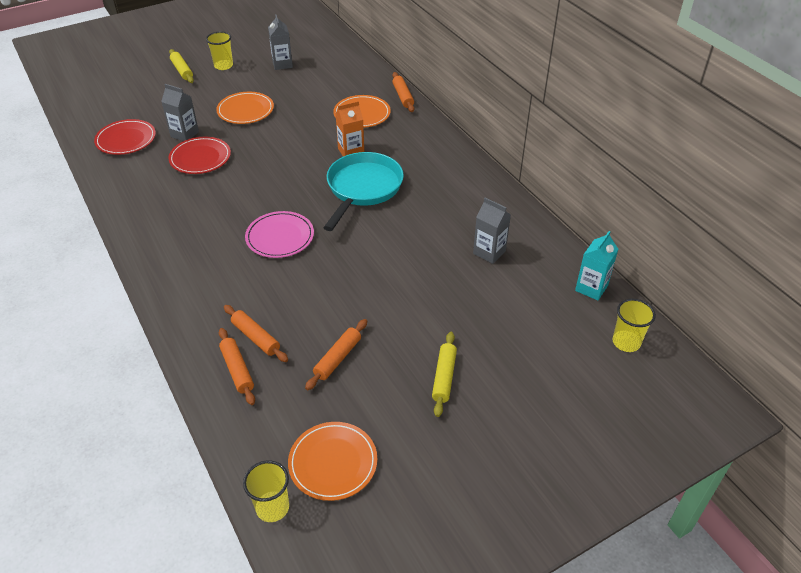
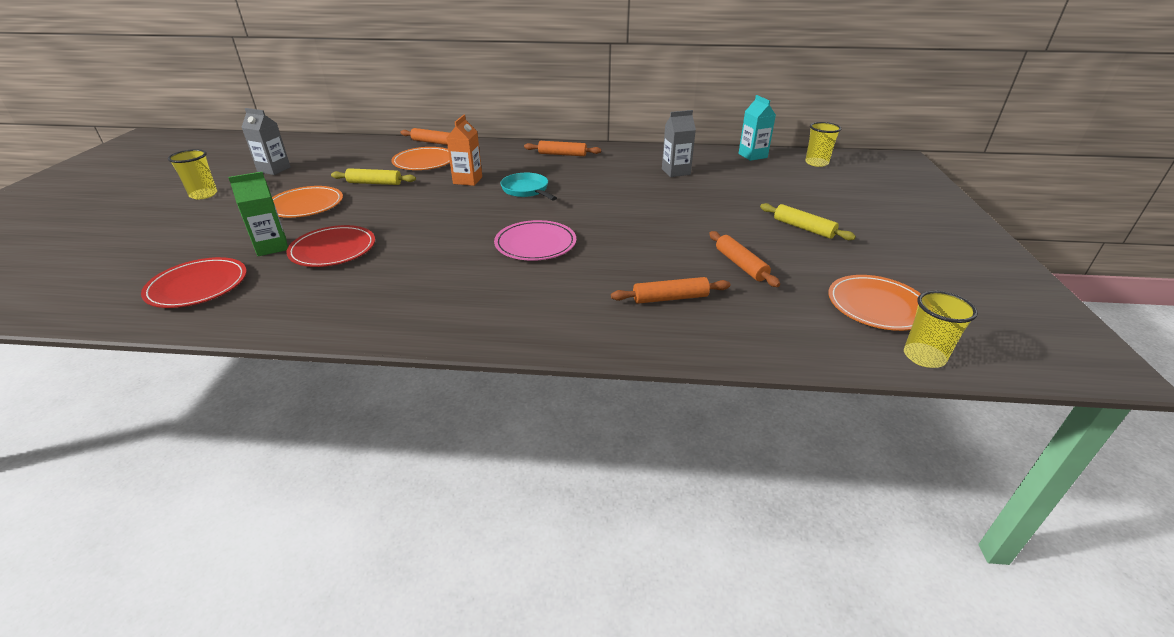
camera: 55 degrees left, 10 degrees down
(182, 70) = (152, 217): yellow rolling pin -> yellow rolling pin (374, 183)
(184, 134) = (272, 247): grey carton -> green carton
(237, 370) = (709, 322): orange rolling pin -> orange rolling pin (562, 154)
(363, 188) = (526, 190): turquoise pan -> turquoise pan, size x0.58

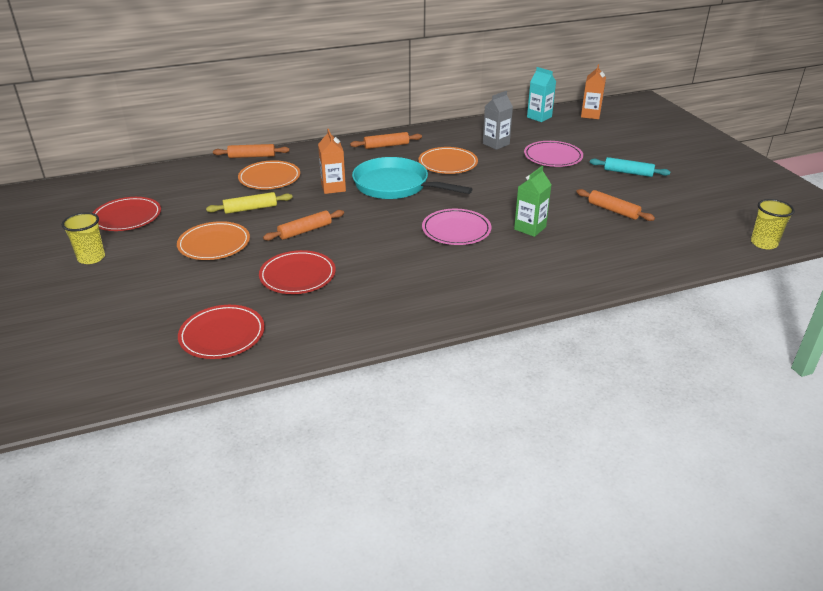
camera: 25 degrees left, 0 degrees up
(272, 247) = (239, 287): green carton -> green carton (530, 228)
(274, 169) = (127, 217): grey carton -> red plate
(526, 190) = (395, 186): turquoise pan -> turquoise pan, size x1.74
(670, 298) = (591, 246): orange rolling pin -> orange rolling pin (305, 231)
(726, 195) = (553, 157): none -> pink plate
(803, 228) = (628, 172): yellow rolling pin -> turquoise rolling pin
(816, 163) = (590, 115): yellow cup -> orange carton
(877, 306) = (716, 218): orange plate -> orange plate (448, 163)

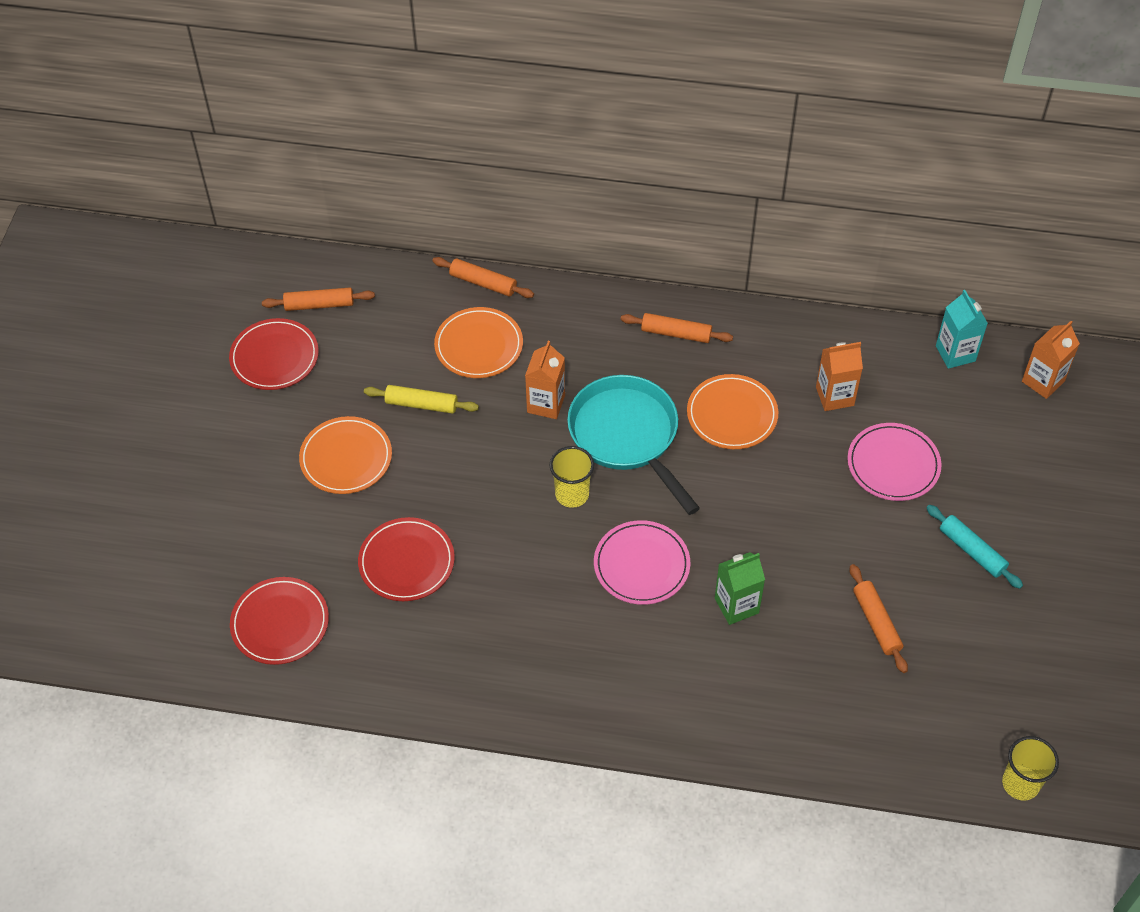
camera: 30 degrees right, 20 degrees up
(91, 258) = (206, 422): yellow cup -> yellow cup (572, 494)
(305, 231) = (460, 480): orange rolling pin -> orange rolling pin (319, 304)
(496, 144) = (834, 396): grey carton -> orange carton

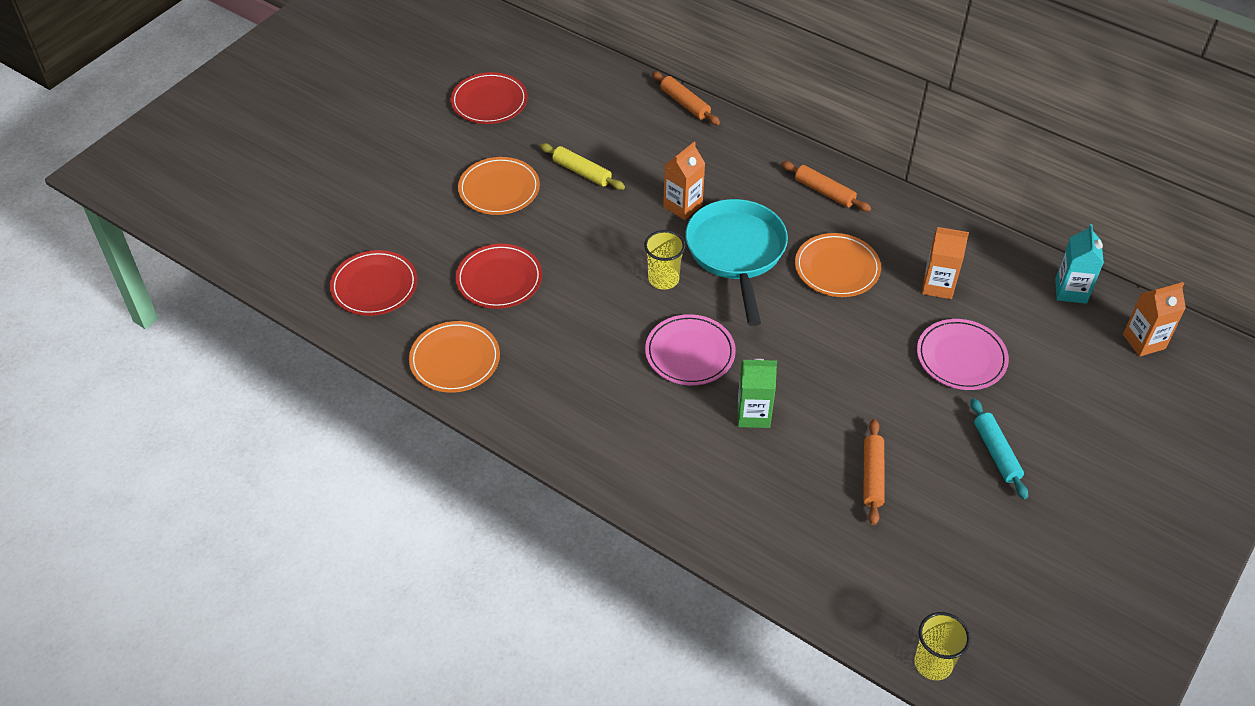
camera: 25 degrees right, 5 degrees down
(319, 304) = (546, 77): orange rolling pin -> none
(479, 345) = (654, 146): orange plate -> orange plate (455, 360)

